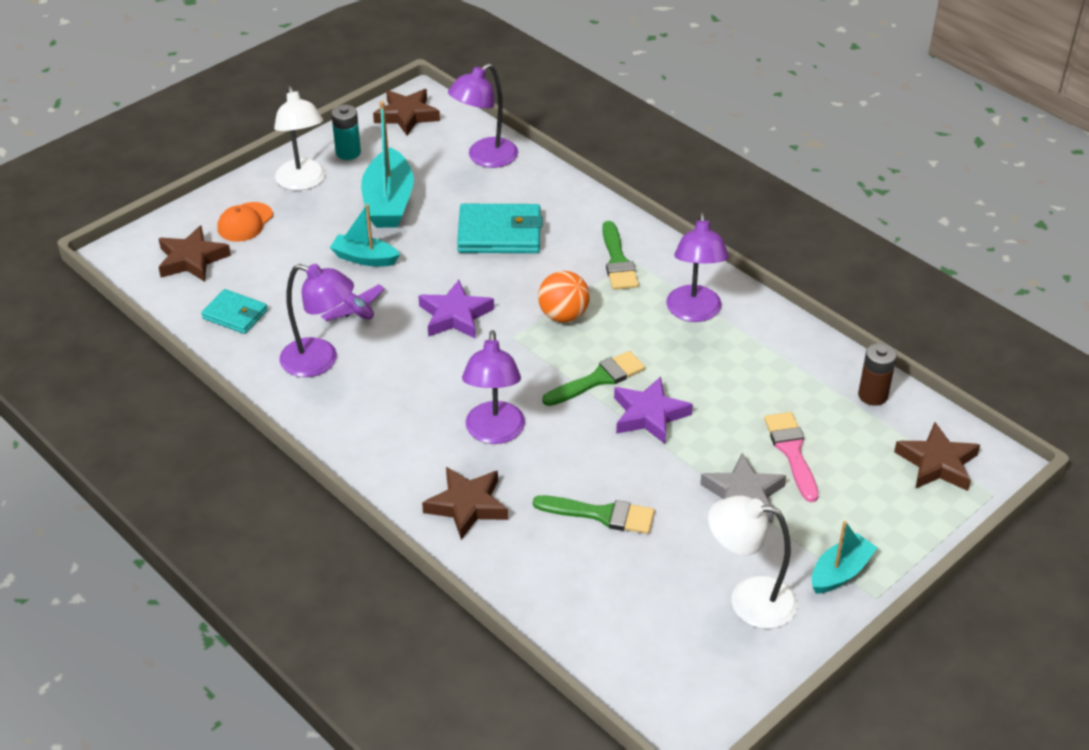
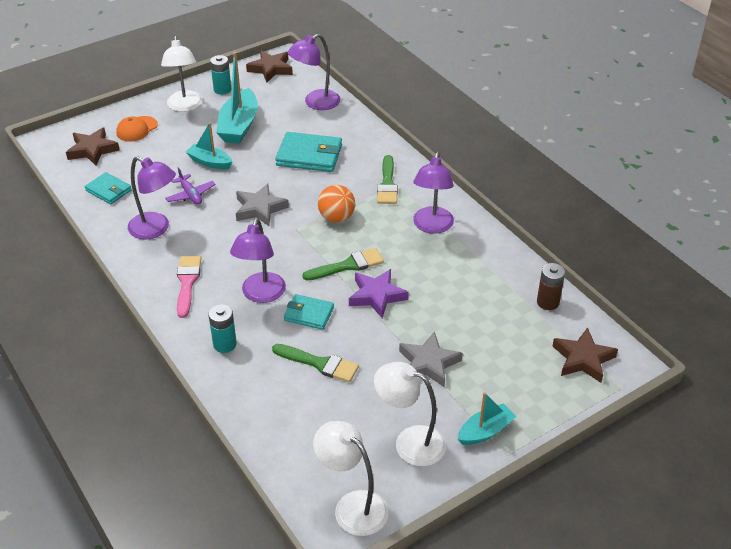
camera: 10 degrees right, 0 degrees up
(455, 316) = (260, 209): purple star -> grey star
(467, 506) = (225, 344): brown star -> turquoise battery
(567, 451) = (309, 314): none -> turquoise wallet
(700, 691) = (352, 506): none -> white lamp
(792, 452) = (474, 336): pink brush -> pink brush (187, 282)

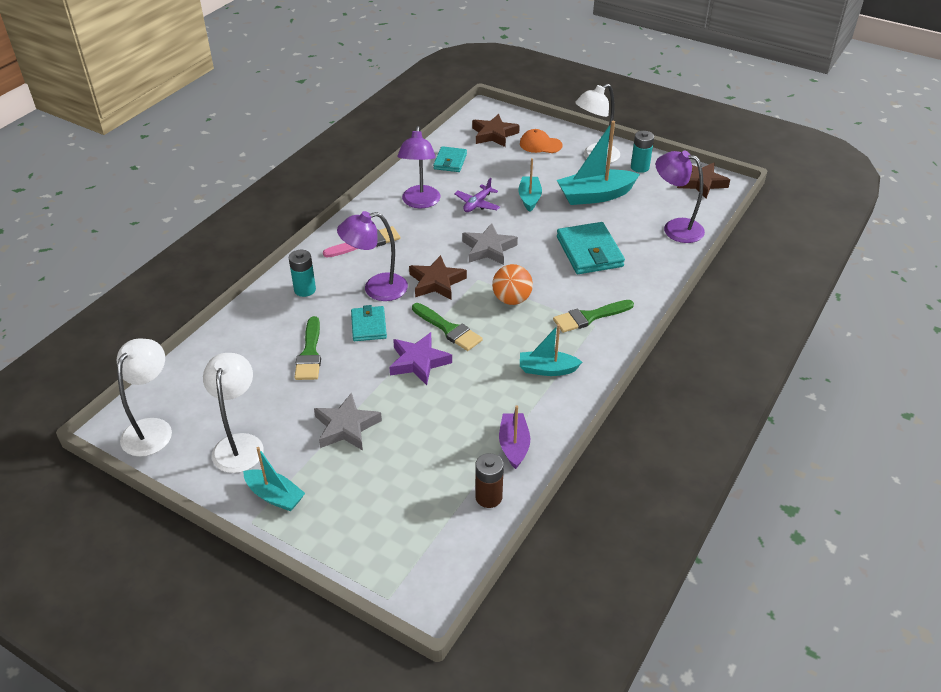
camera: 65 degrees right, 0 degrees up
(432, 226) = (547, 369): purple lamp -> turquoise boat
(502, 271) = (514, 445): none -> purple boat
(583, 359) = (416, 552): brown star -> brown star (436, 282)

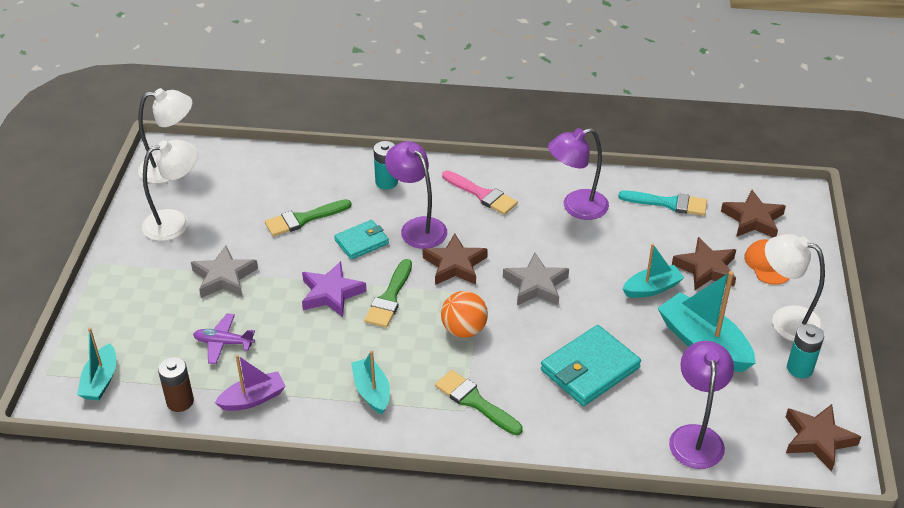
camera: 65 degrees right, 0 degrees up
(275, 496) = (128, 265): turquoise boat -> turquoise boat (101, 381)
(450, 161) = (668, 203): turquoise wallet -> turquoise brush
(477, 204) = (607, 250): purple plane -> purple plane (223, 343)
(527, 170) = (706, 269): none -> brown star

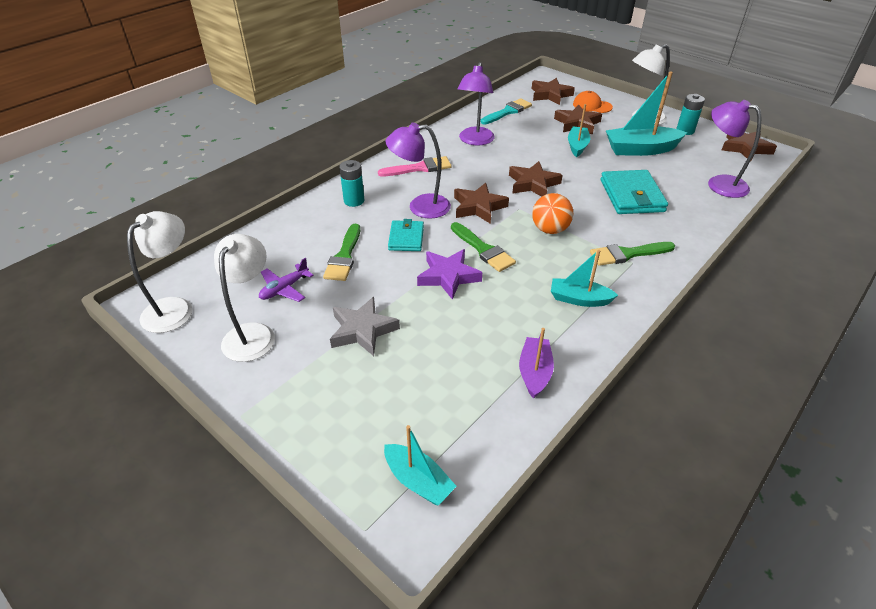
camera: 55 degrees left, 0 degrees up
(180, 401) = (499, 426): brown battery -> none
(223, 343) = (447, 364): purple plane -> purple plane (284, 289)
(536, 285) = (533, 184): grey star -> brown star

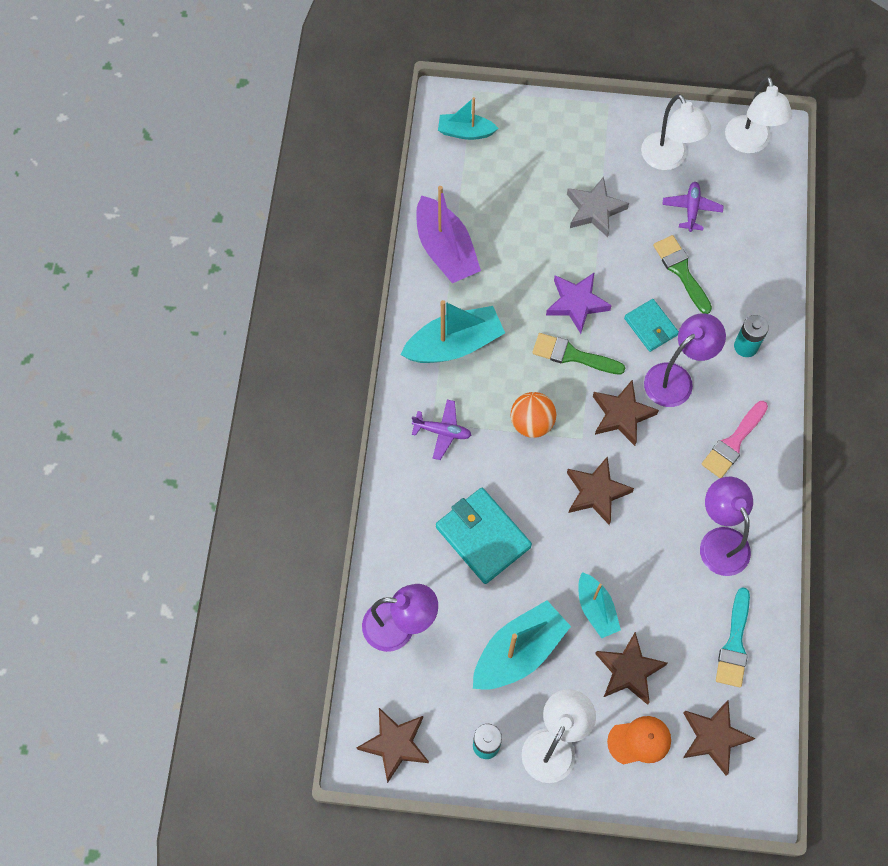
camera: 145 degrees right, 25 degrees up
(534, 372) = (445, 250): purple boat -> purple boat, size x1.65
(579, 299) = (454, 344): turquoise boat -> turquoise boat, size x1.65
(627, 254) = (442, 431): green brush -> purple plane

